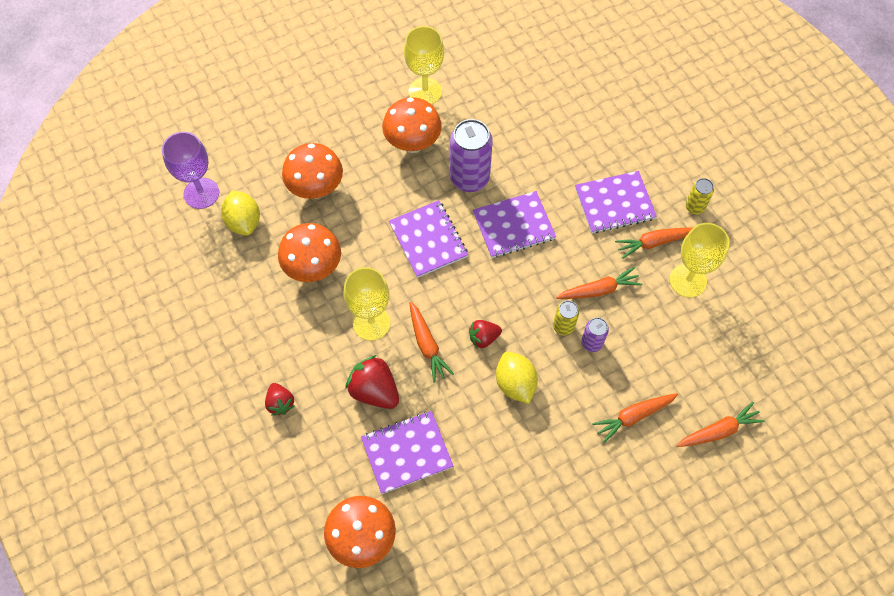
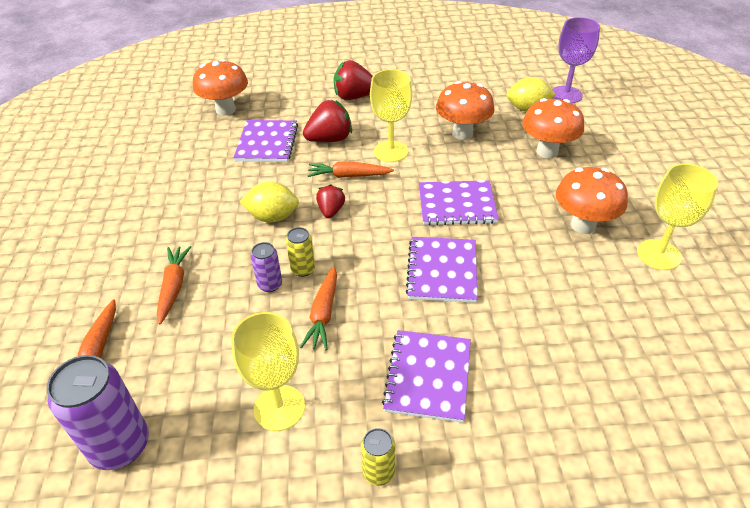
camera: 115 degrees right, 20 degrees down
(280, 403) = (354, 97): red strawberry -> red strawberry, size x1.65
(469, 178) = (520, 255): purple can -> purple can (120, 446)
(654, 243) = (351, 395): orange carrot -> none

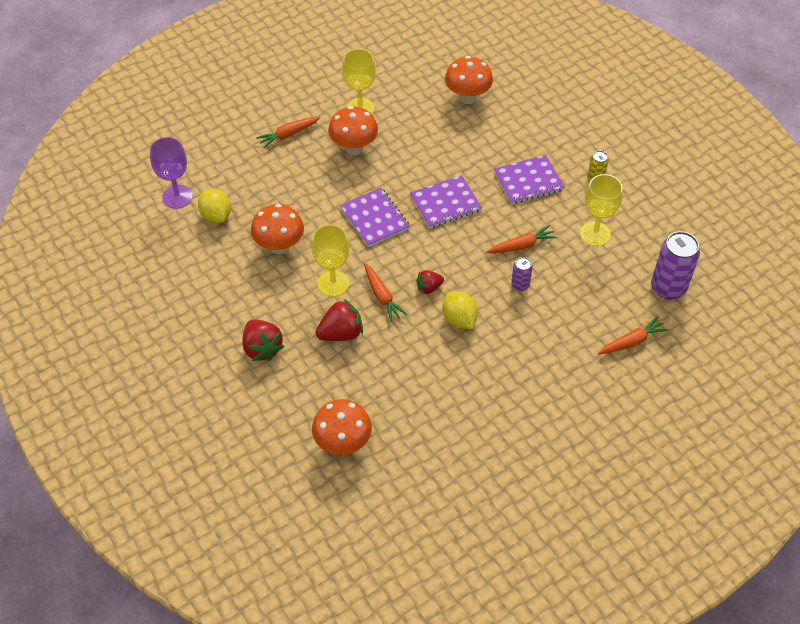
camera: 120 degrees left, 10 degrees up
(174, 287) = (560, 336): orange carrot -> orange carrot (288, 135)
(267, 143) = (373, 377): purple notebook -> none
(303, 269) = (495, 274): yellow can -> none
(330, 139) = (341, 333): red strawberry -> red strawberry turned 120 degrees clockwise
(547, 151) = (275, 187): orange mushroom -> orange mushroom (467, 97)

